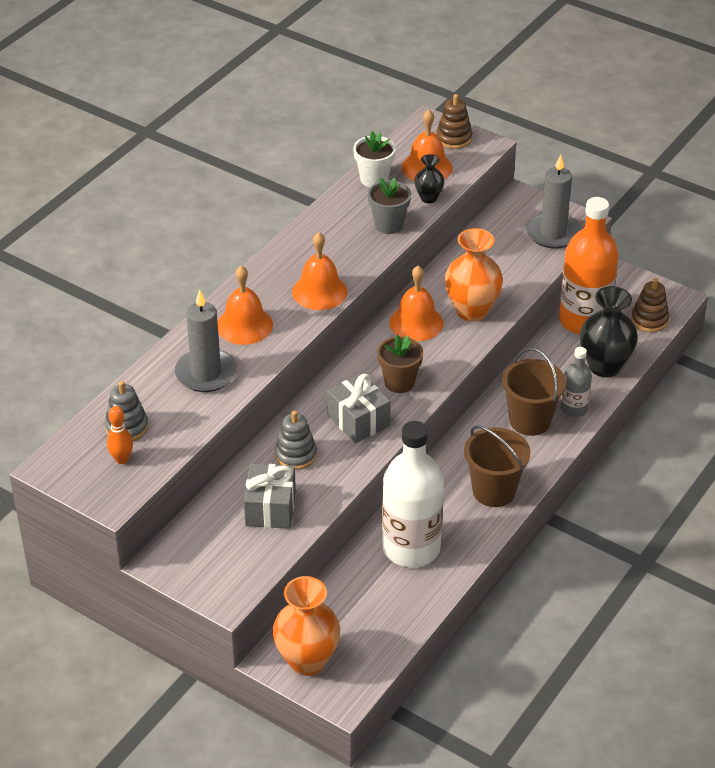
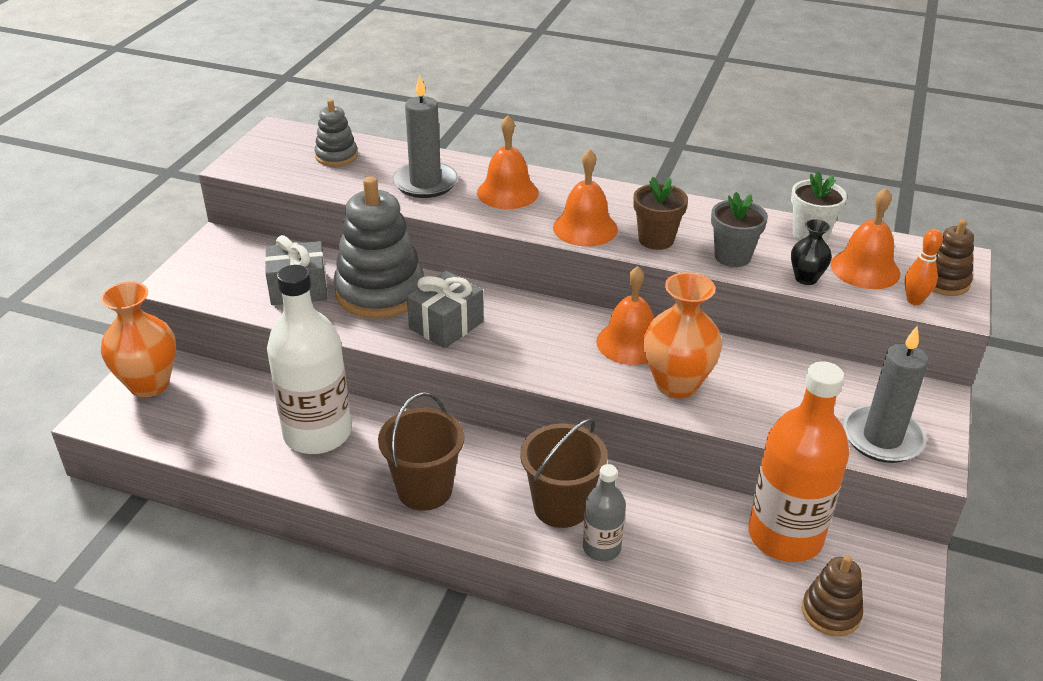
camera: 75 degrees right, 5 degrees down
(122, 459) = (292, 161): orange bowling pin -> orange bowling pin (914, 300)
(295, 455) = (380, 292): grey stacking toy -> grey stacking toy, size x1.95
(399, 382) = (520, 345): brown flower pot -> brown flower pot (656, 239)
(604, 366) = (702, 571): black vase -> none

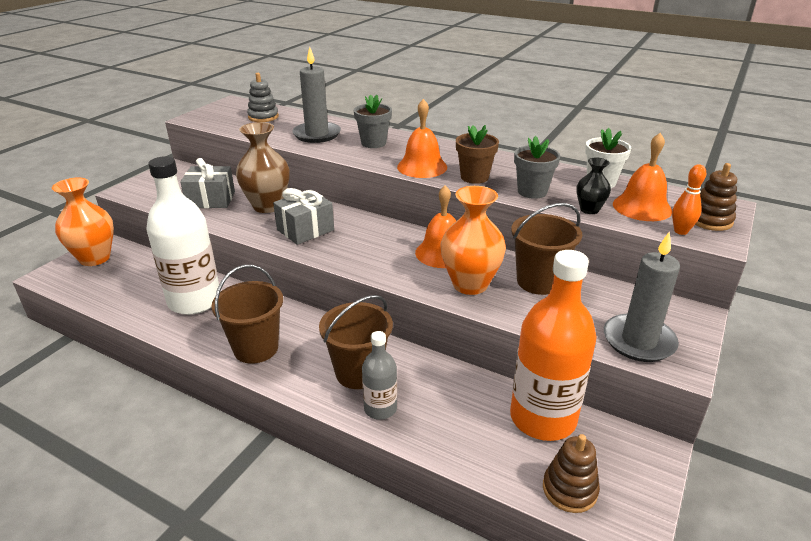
camera: 10 degrees right, 5 degrees down
(380, 292) = (267, 206): grey stacking toy -> brown vase
(507, 192) = (373, 143): orange bell -> grey flower pot
(755, 372) = (539, 281): none -> brown bucket

